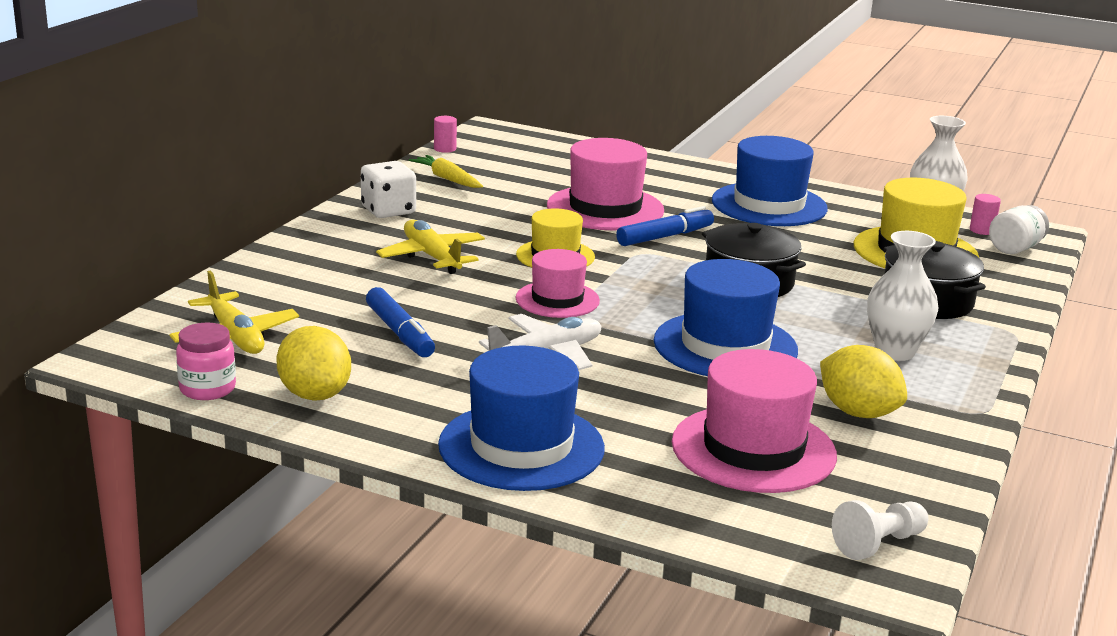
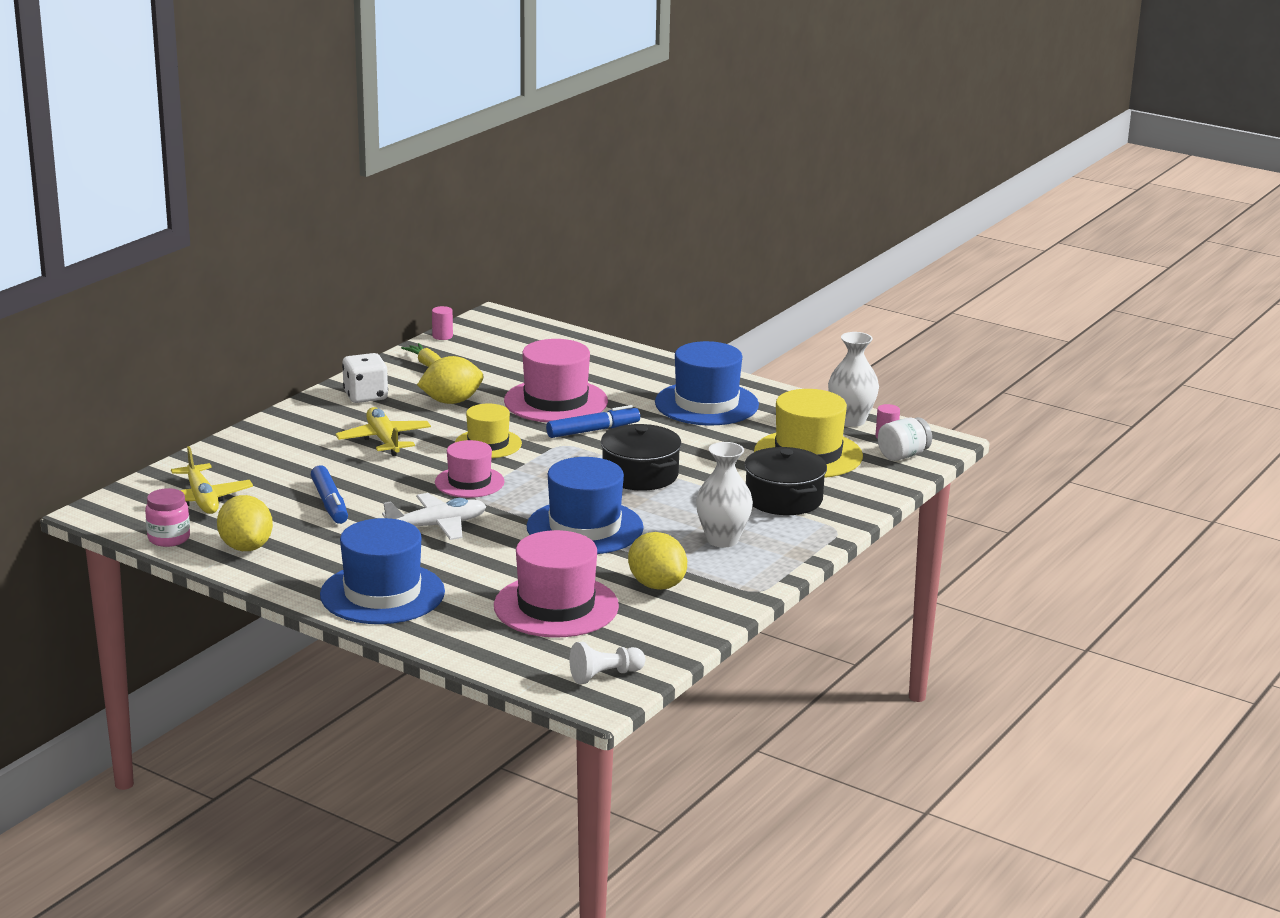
camera: 10 degrees right, 0 degrees up
(489, 213) = (451, 401): none -> yellow lemon

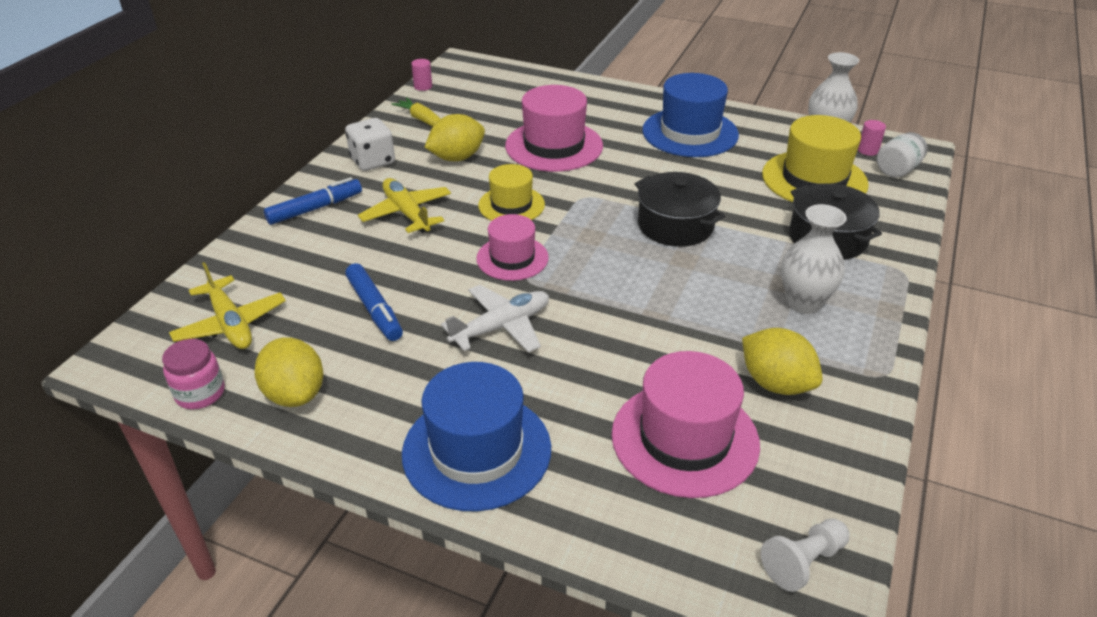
camera: 10 degrees left, 15 degrees up
(585, 527) = (657, 306): blue hat -> none
(593, 430) = (604, 176): blue marker -> blue marker (315, 209)

